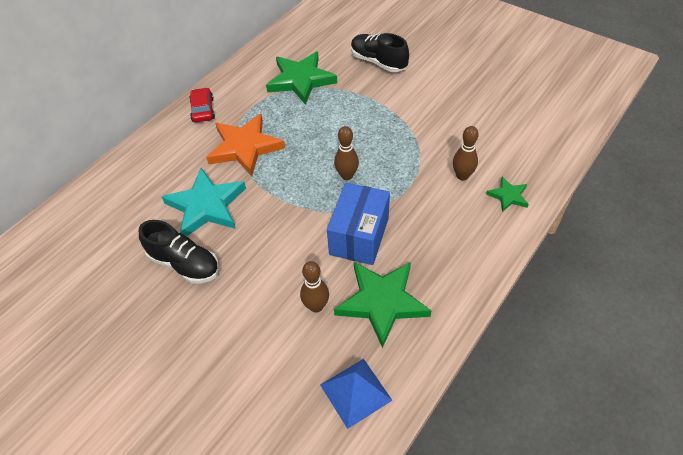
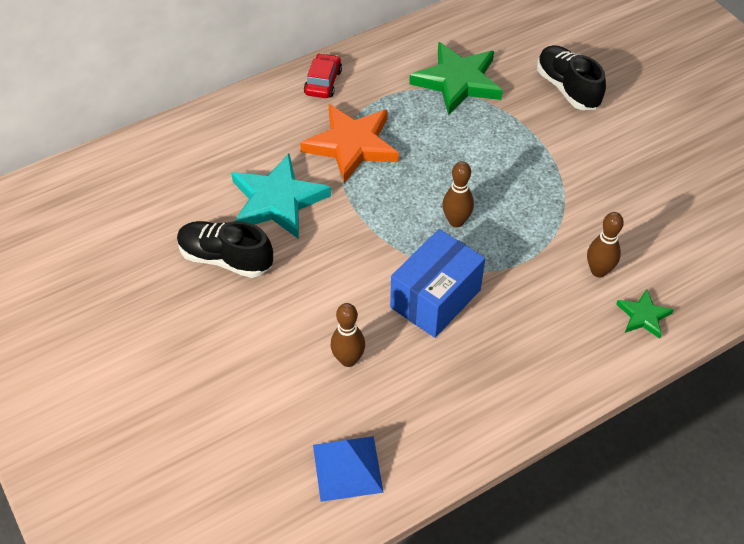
camera: 20 degrees right, 0 degrees up
(184, 264) = (226, 259): black shoe -> black shoe turned 150 degrees clockwise
(382, 302) = (424, 383): green star -> none

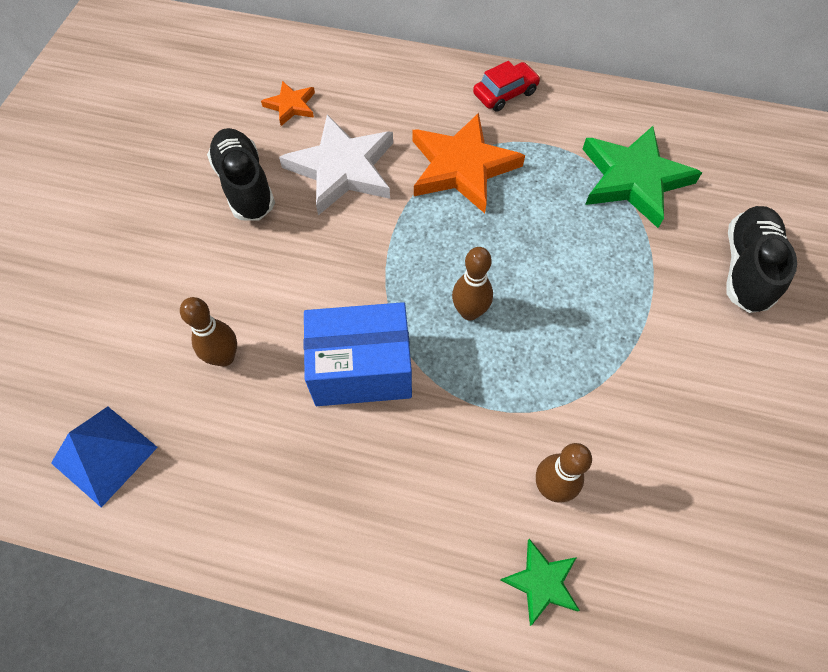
camera: 45 degrees right, 10 degrees up
(188, 188) = (291, 105): none -> orange star
(277, 201) = (342, 169): turquoise star -> white star

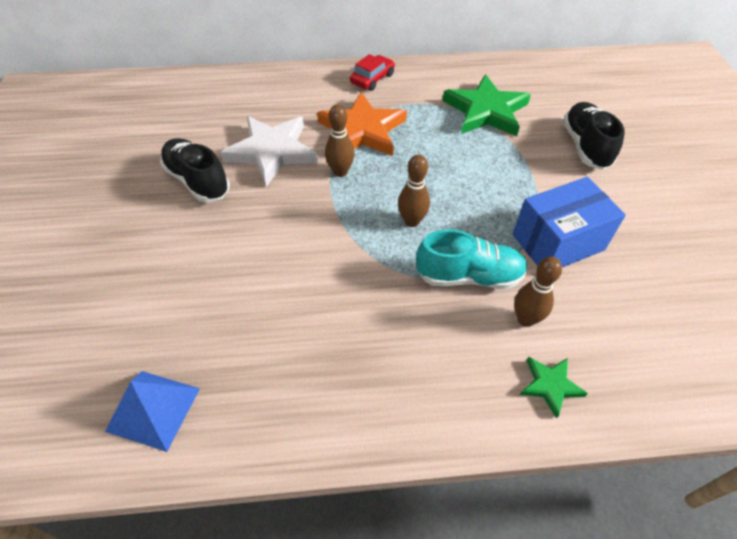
camera: 20 degrees left, 10 degrees down
(224, 357) = (231, 305): brown bowling pin -> brown bowling pin (340, 172)
(291, 105) = (212, 119): orange star -> none
(361, 369) = (347, 282): blue box -> blue box (558, 242)
(507, 408) = (469, 276): none -> turquoise shoe

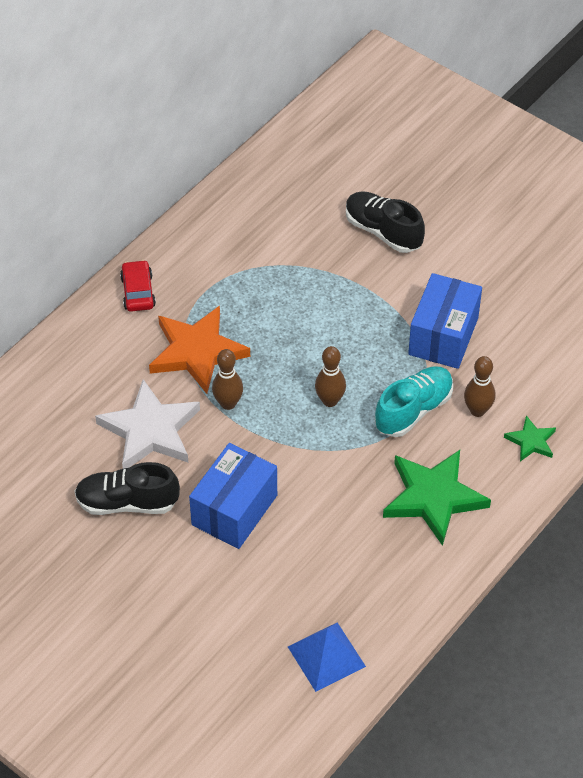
camera: 45 degrees left, 0 degrees up
(250, 239) = (234, 510): none -> blue box
(486, 111) = (273, 253): green star -> green star (433, 497)

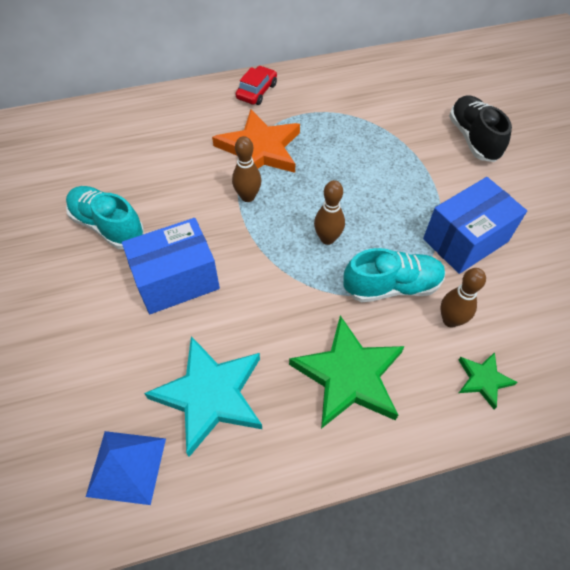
camera: 35 degrees right, 5 degrees up
(127, 503) = (108, 226): black shoe -> turquoise shoe
(150, 430) = (175, 184): white star -> none
(343, 575) = (210, 395): none -> turquoise star

